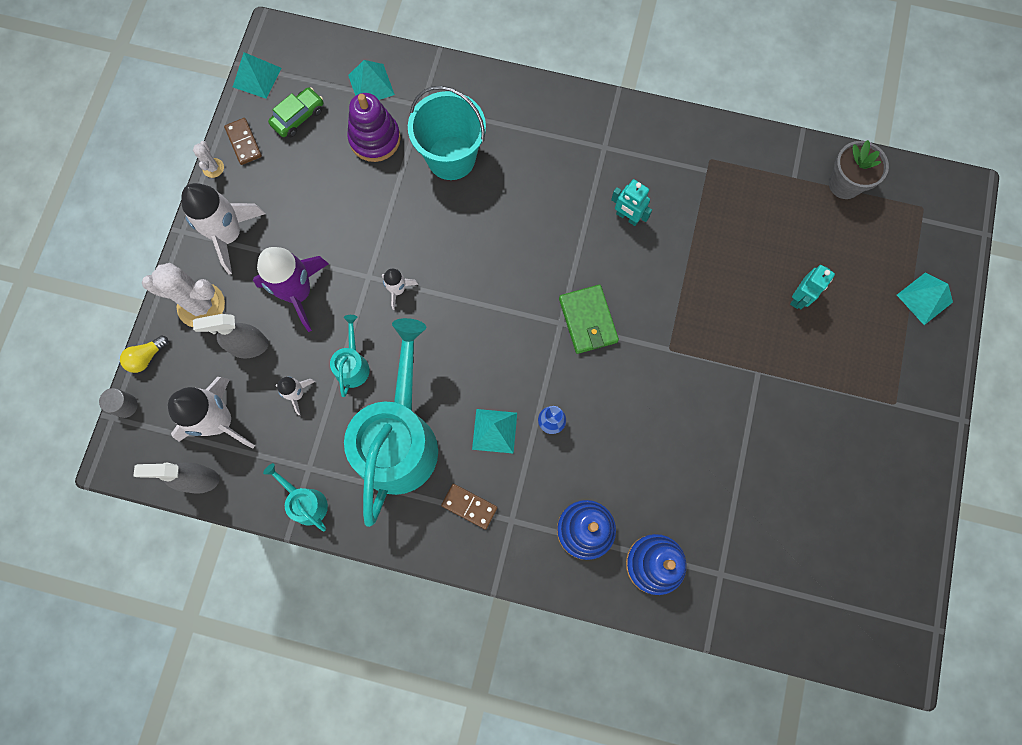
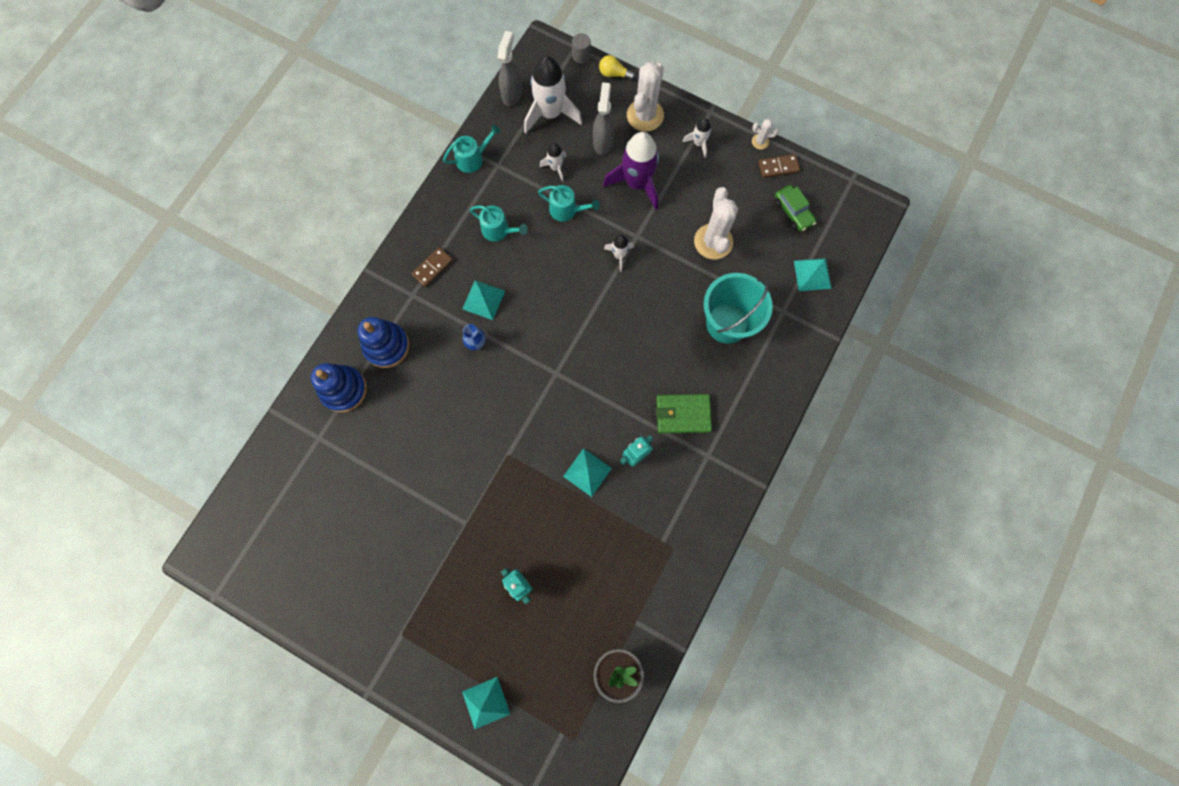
camera: 105 degrees right, 0 degrees up
(146, 357) = (614, 74): yellow light bulb -> yellow light bulb turned 45 degrees counterclockwise
(229, 235) = (698, 143): white rocket -> white rocket, size x0.49
(257, 77) = (838, 187): turquoise pyramid -> turquoise pyramid (587, 472)
(355, 192) = (713, 241): none -> white cactus
(375, 139) = (759, 266): purple stacking toy -> none
(399, 440) = (498, 230): turquoise watering can -> turquoise watering can, size x0.42
(588, 320) = (551, 395): green wallet -> green wallet (682, 414)

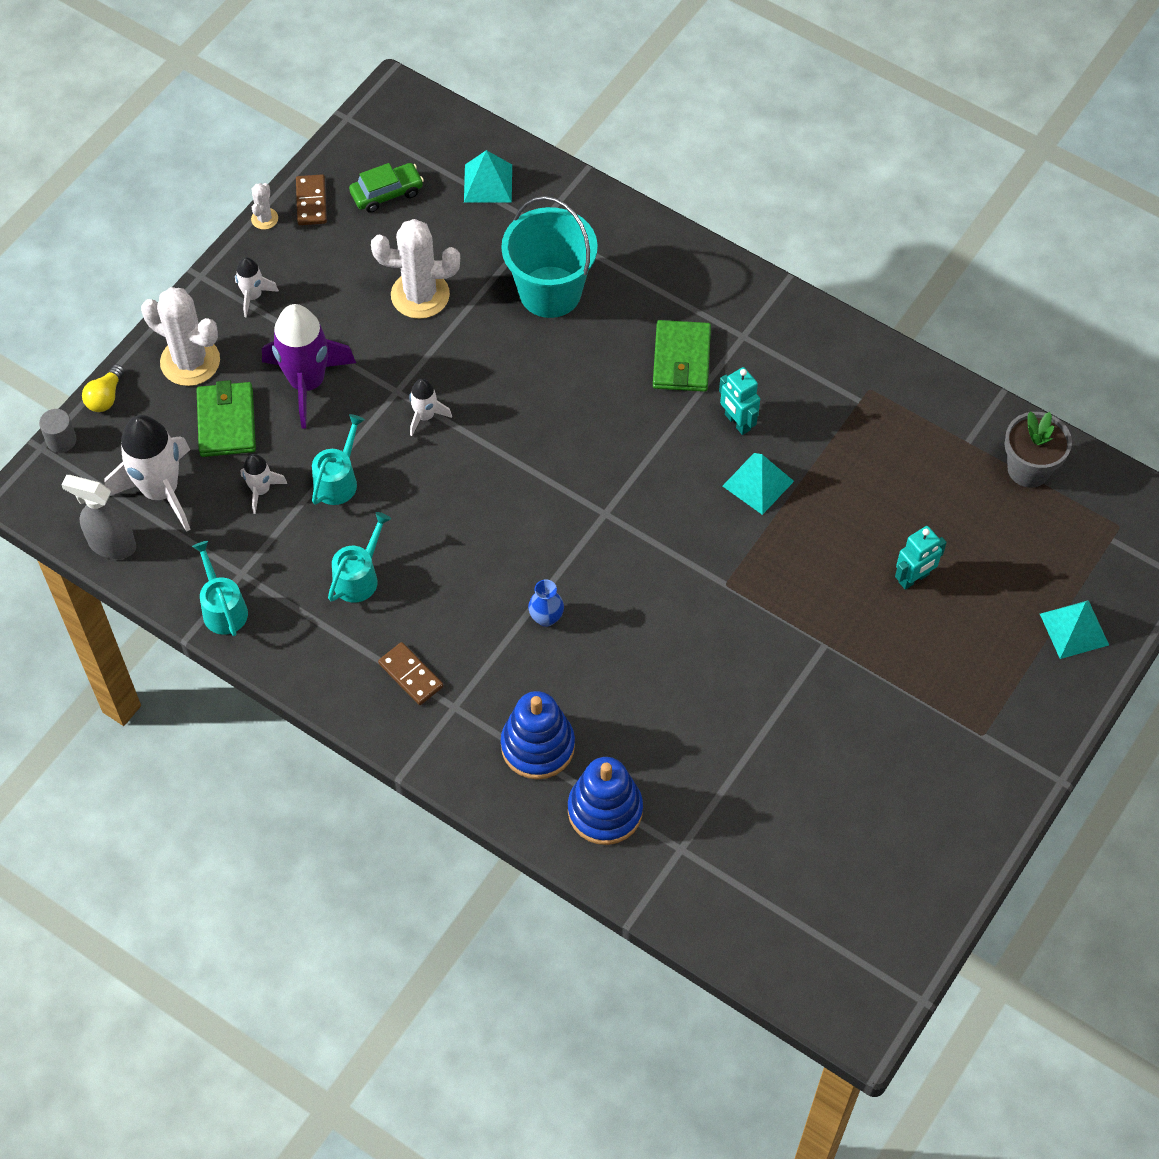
camera: 85 degrees left, 15 degrees down
(483, 300) = (475, 604): turquoise pyramid -> none
(603, 142) = (226, 422): grey spray bottle -> green wallet

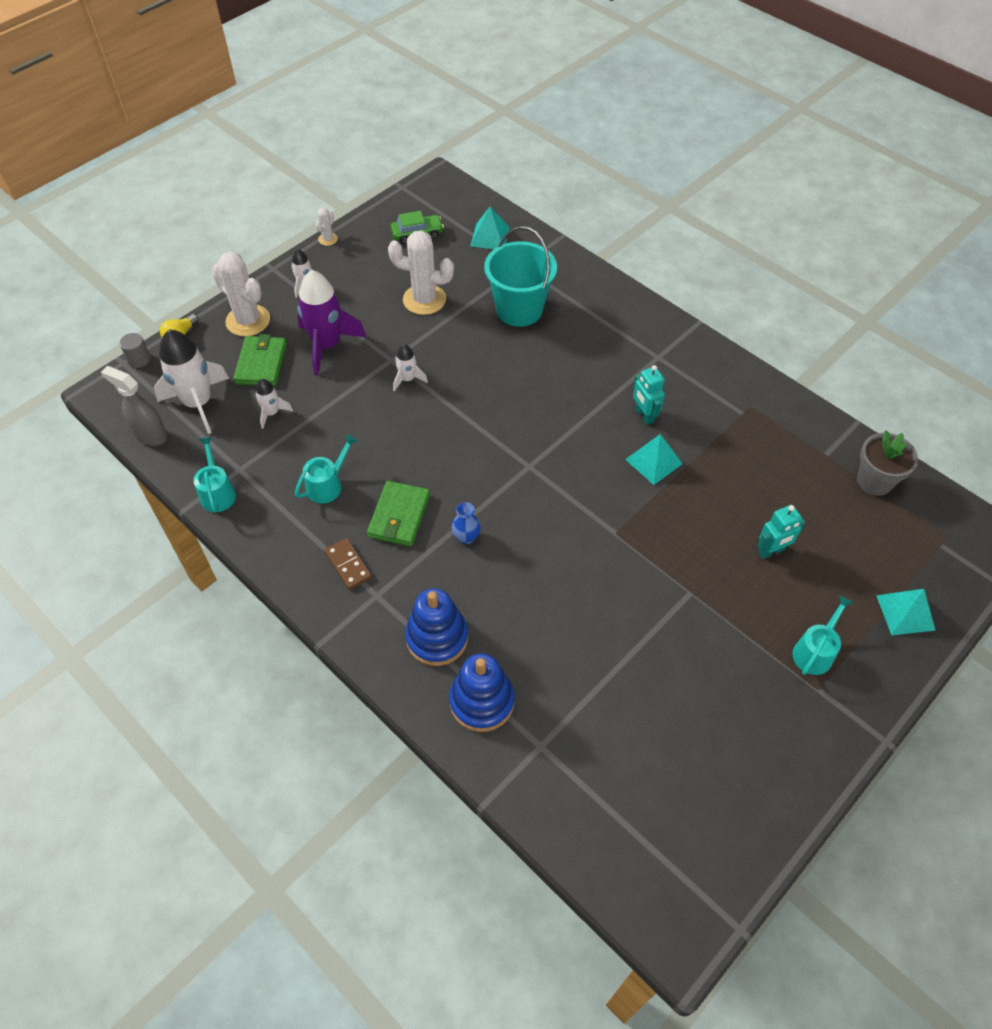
camera: 10 degrees right, 5 degrees down
(311, 202) = (363, 233): brown domino -> none
(338, 480) = (331, 414): turquoise watering can -> turquoise watering can (815, 652)
(681, 359) = (608, 366): green wallet -> green wallet (399, 516)

